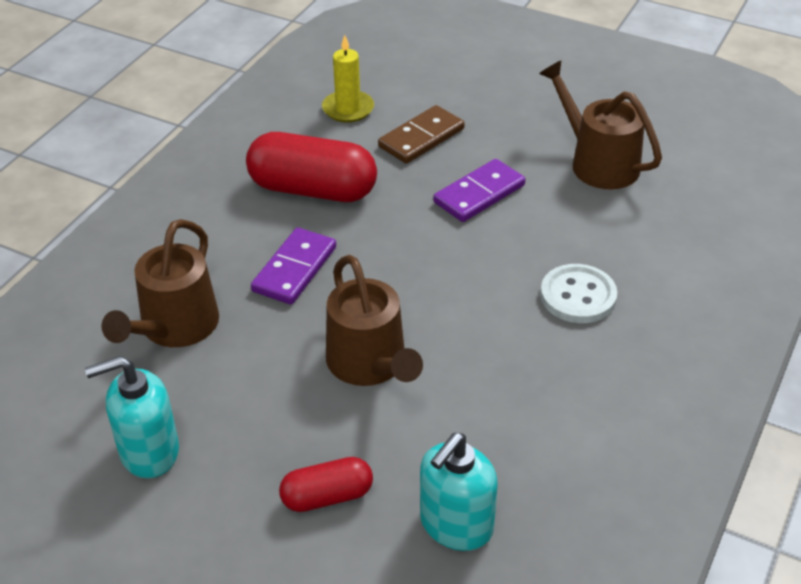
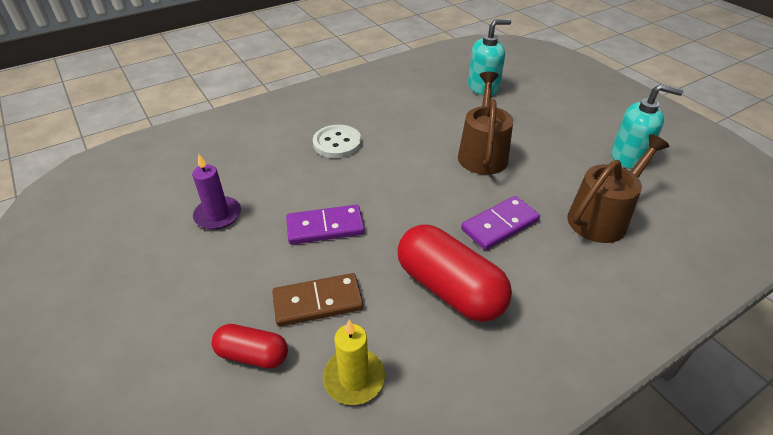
camera: 150 degrees left, 0 degrees up
(327, 496) = (536, 112): red capsule -> red capsule (252, 355)
(598, 163) = (218, 215): brown watering can -> purple candle

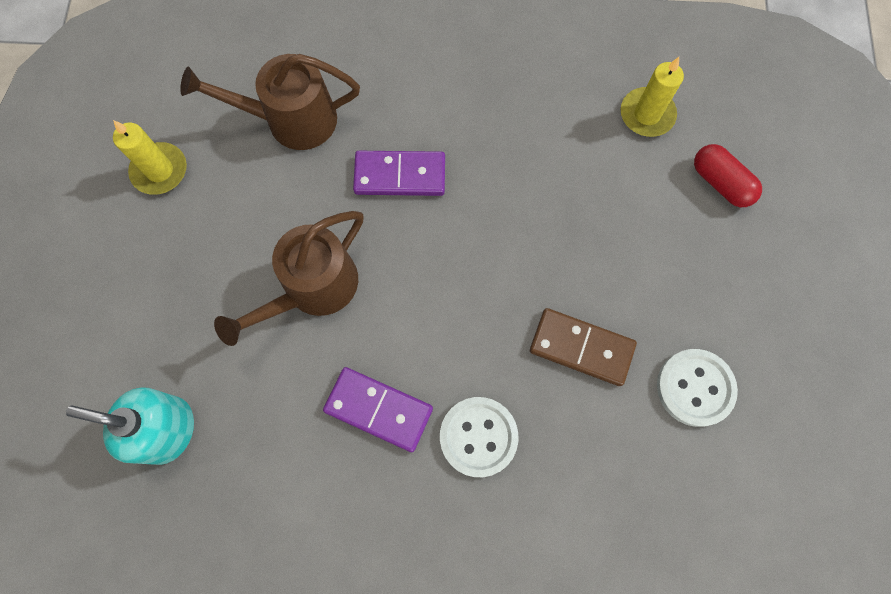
camera: 145 degrees left, 30 degrees up
(218, 215) = (695, 388): purple candle -> white button
(318, 302) = (639, 200): brown domino -> brown domino (581, 347)
(325, 227) = (581, 288): purple domino -> purple domino (379, 409)
(449, 289) = (511, 140): red capsule -> none
(628, 157) = (160, 170): turquoise soap dispenser -> yellow candle

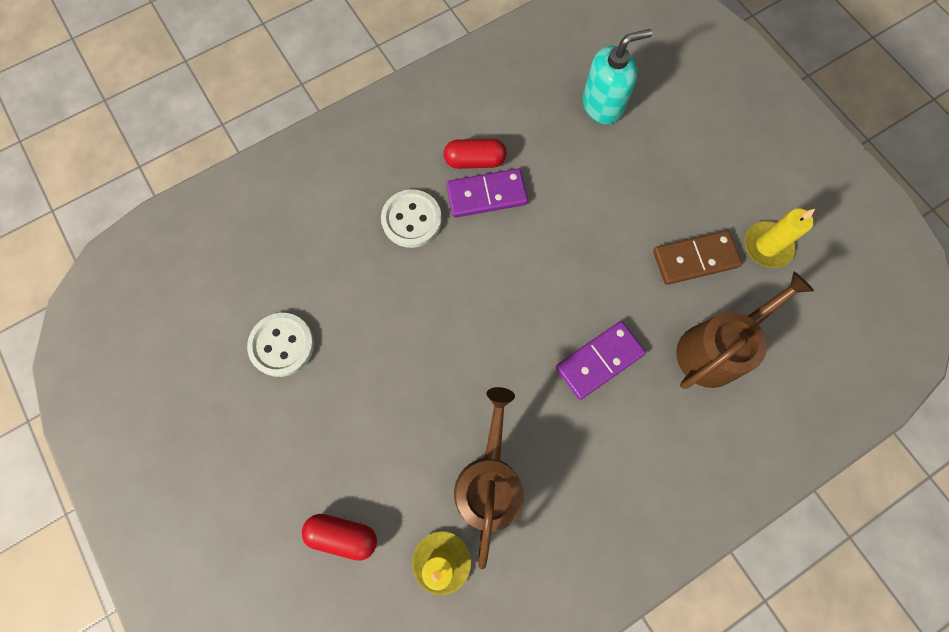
camera: 145 degrees right, 0 degrees up
(313, 288) = (590, 239): brown watering can -> brown watering can (489, 482)
(360, 461) = (475, 161): none -> red capsule
(581, 347) = (379, 321): brown domino -> brown domino (695, 259)

